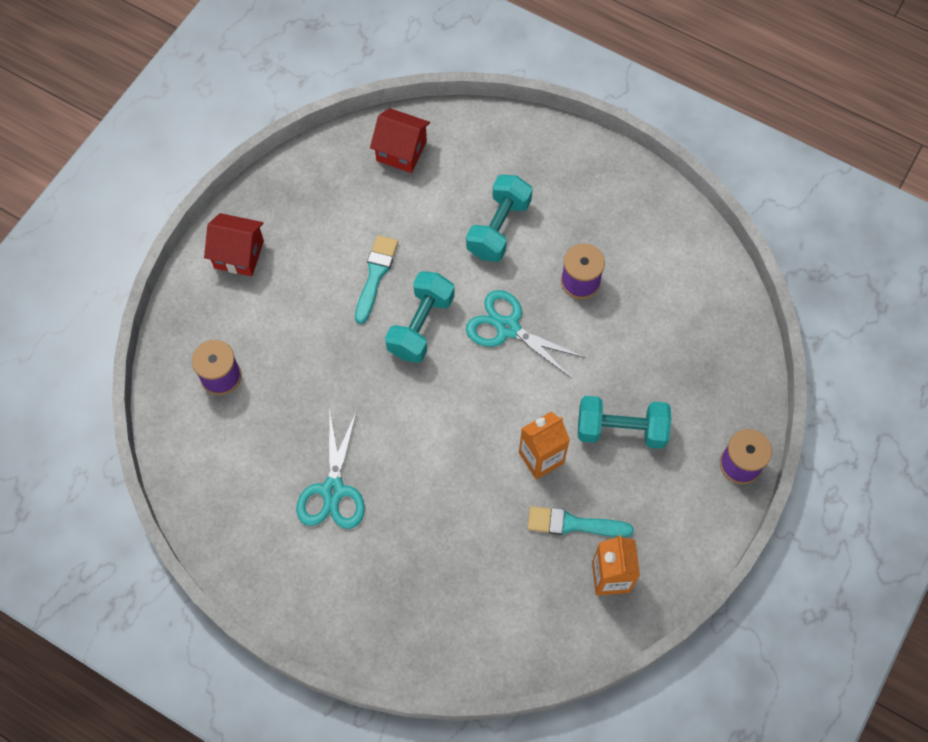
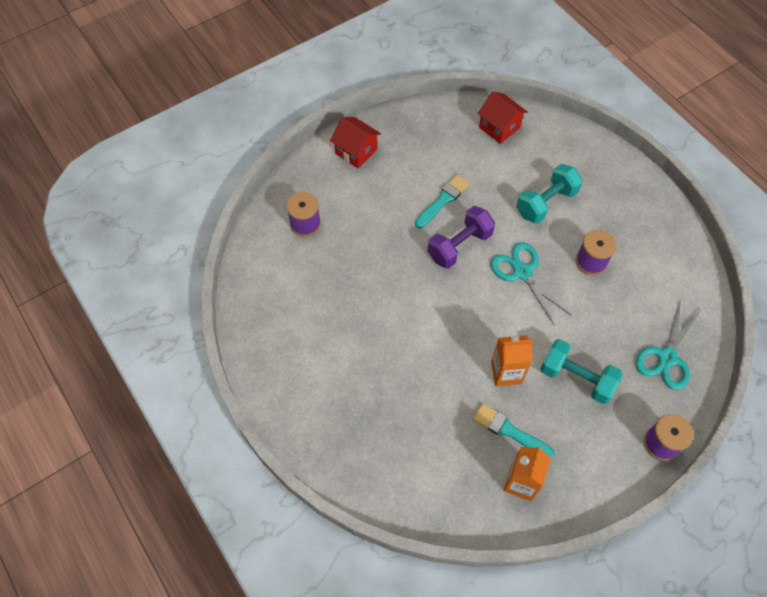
camera: 25 degrees right, 5 degrees down
(333, 490) = (344, 331): turquoise scissors -> turquoise scissors (667, 357)
(420, 325) = (459, 246): turquoise dumbbell -> purple dumbbell

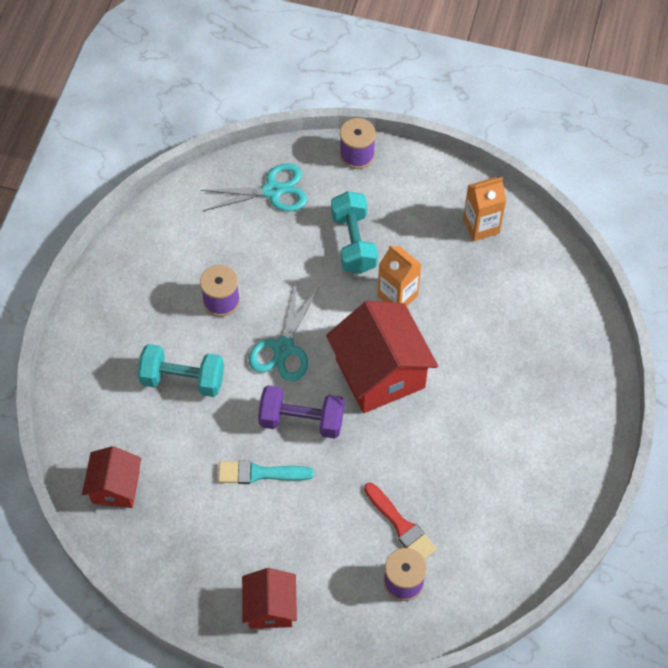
camera: 130 degrees left, 0 degrees up
(339, 248) = (401, 525): none -> red brush
(454, 315) = (380, 373): none -> red house
(509, 431) = (447, 260): turquoise brush -> none

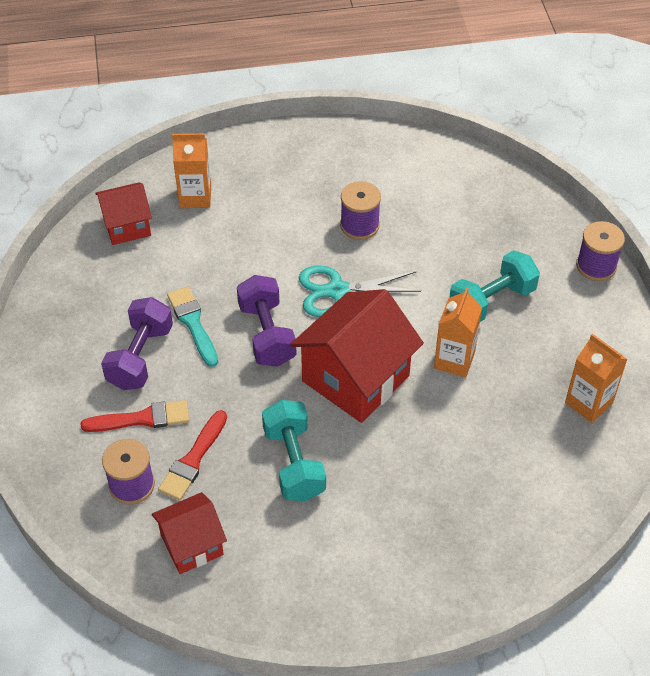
camera: 65 degrees right, 10 degrees down
(112, 417) = (195, 197): none -> orange carton
(183, 379) = (260, 230): turquoise dumbbell -> turquoise dumbbell (294, 463)
(270, 607) = (57, 384): red house -> red house (192, 545)
(272, 191) = (505, 217): turquoise scissors -> none
(275, 529) = (140, 357): none -> purple dumbbell
(341, 550) = (142, 419): none -> red brush

